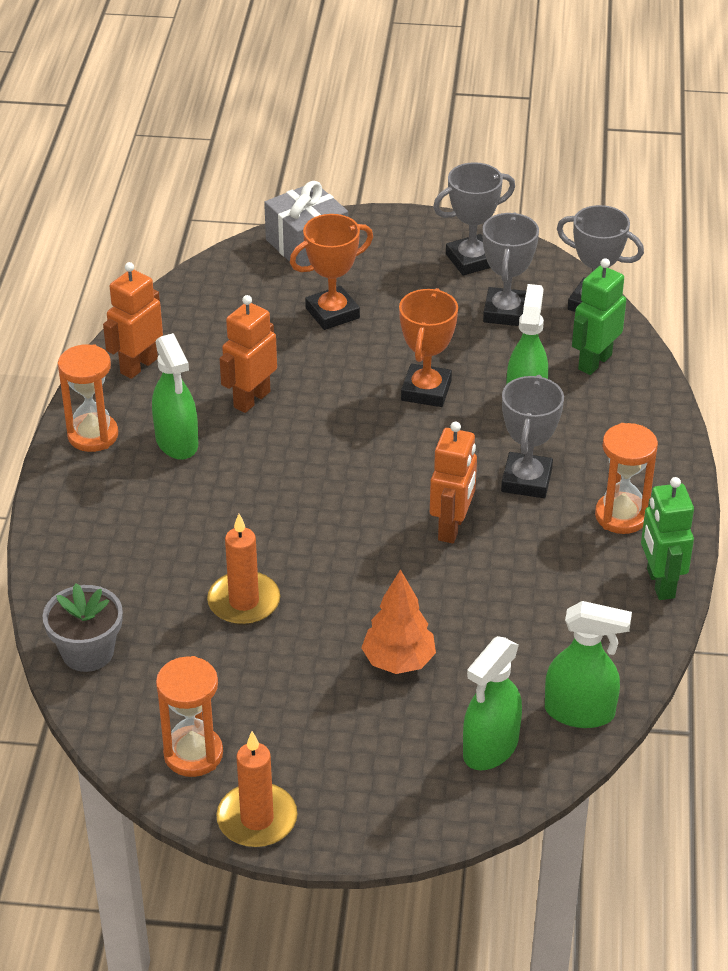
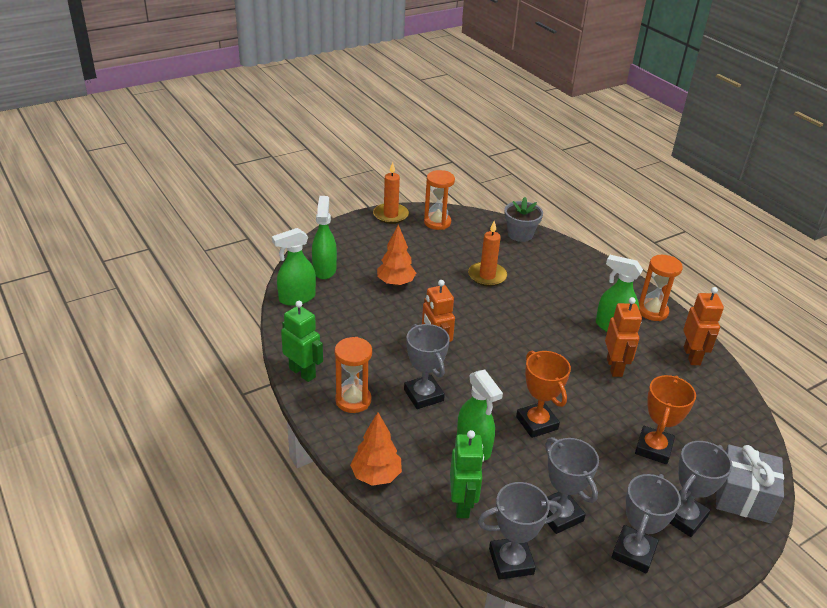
camera: 140 degrees right, 5 degrees down
(388, 258) = (683, 517): none -> grey trophy
(662, 426) = (376, 476): none -> orange tree

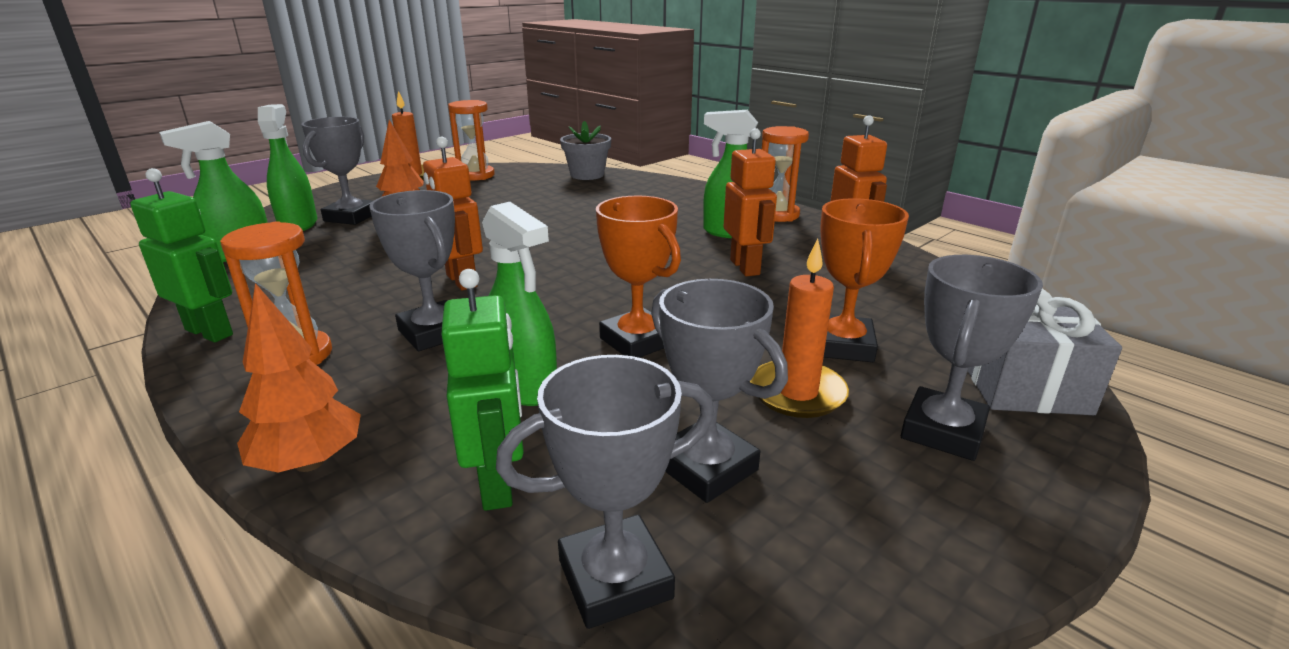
camera: 10 degrees left, 10 degrees down
(487, 276) = (544, 208): orange candle -> orange candle (797, 393)
(633, 552) = (879, 508): grey trophy -> grey trophy (351, 217)

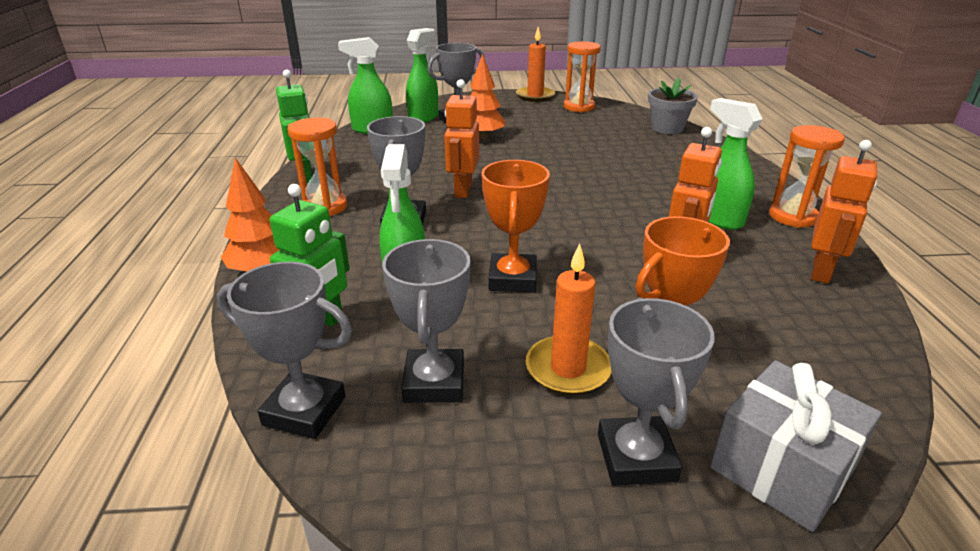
camera: 40 degrees right, 5 degrees up
(942, 431) = (636, 457): grey trophy -> grey trophy turned 75 degrees counterclockwise

